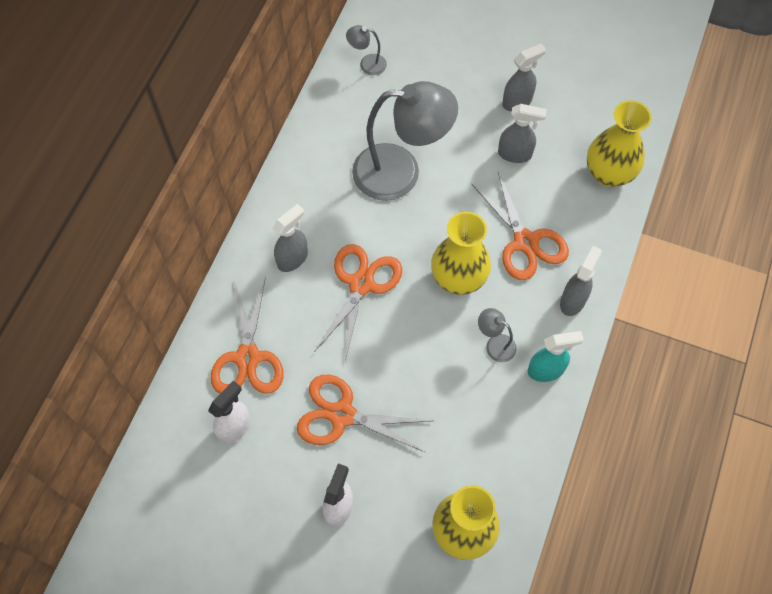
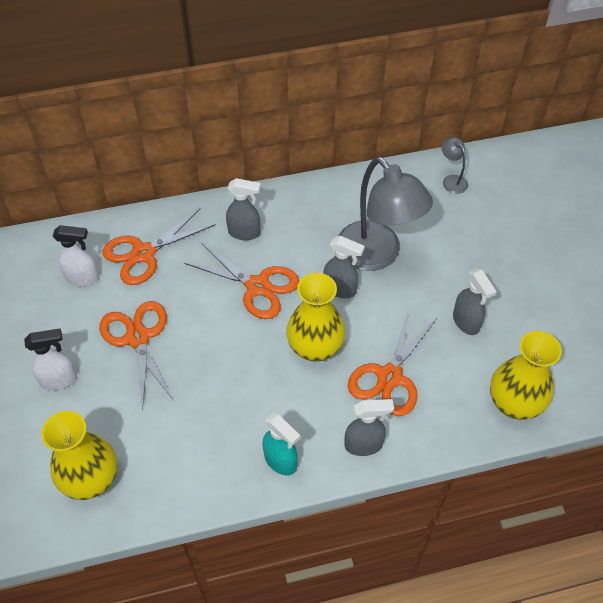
camera: 55 degrees right, 10 degrees down
(361, 284) = (257, 286): orange scissors -> orange scissors turned 45 degrees clockwise
(495, 344) = (275, 408): grey lamp -> none
(517, 101) = (518, 296): grey spray bottle -> grey spray bottle (340, 289)

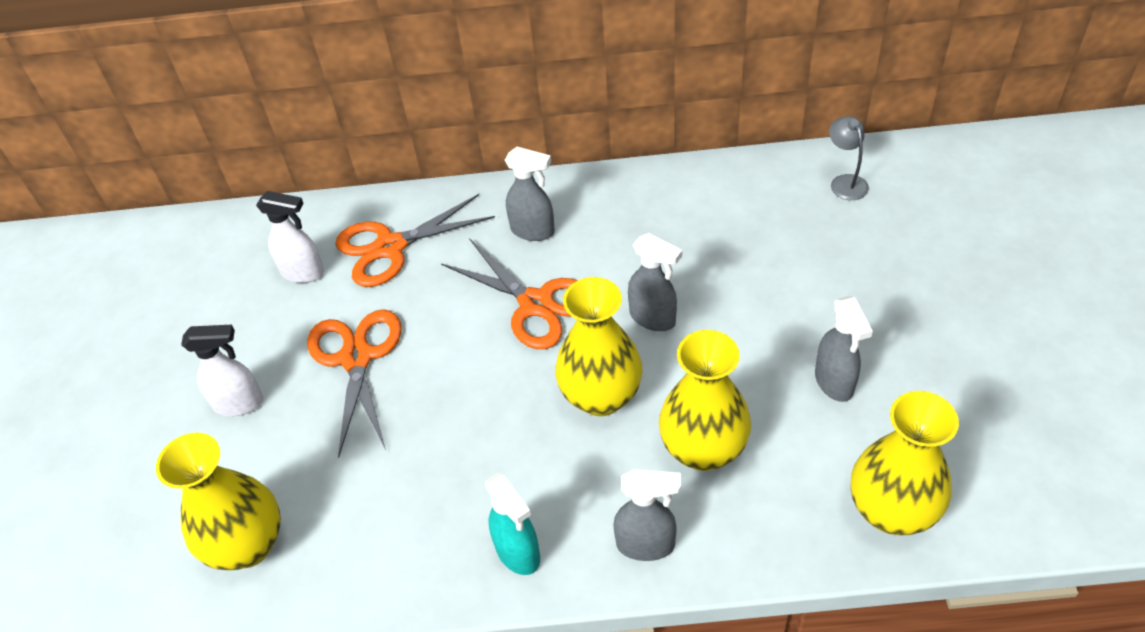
camera: 15 degrees right, 5 degrees down
(377, 255) = (715, 276): grey lamp -> none
(389, 377) = (703, 449): orange scissors -> yellow vase

